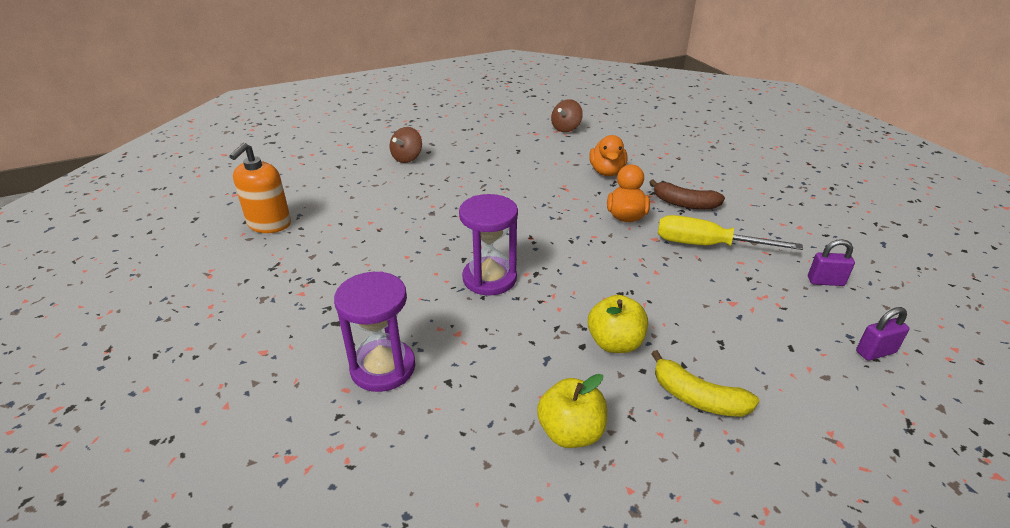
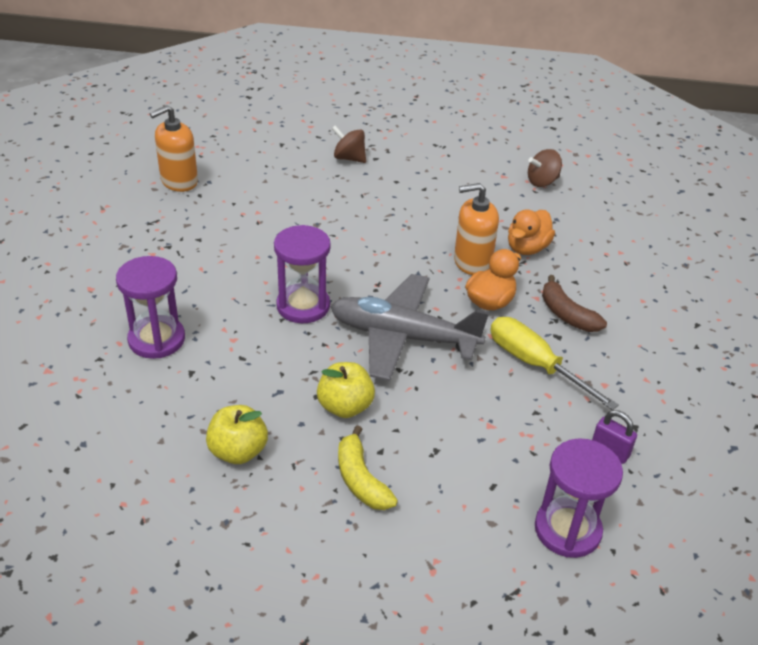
camera: 30 degrees right, 5 degrees up
(407, 158) = (349, 158): brown spinning top -> brown spinning top turned 60 degrees clockwise
(581, 195) = (472, 262): none -> orange soap dispenser
(595, 267) = (403, 337): none -> grey plane
(875, 352) = (567, 530): purple padlock -> purple hourglass

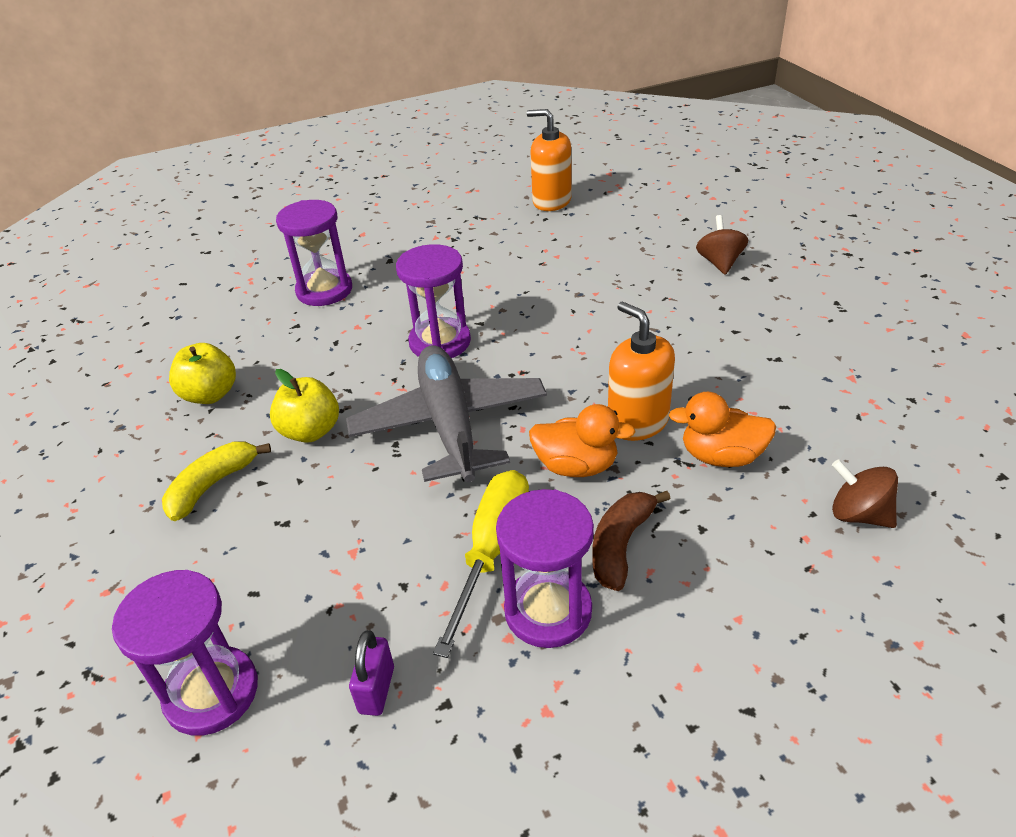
camera: 65 degrees right, 0 degrees up
(542, 182) = (889, 414): brown spinning top -> brown spinning top (858, 514)
(595, 362) = (548, 611): none -> purple hourglass

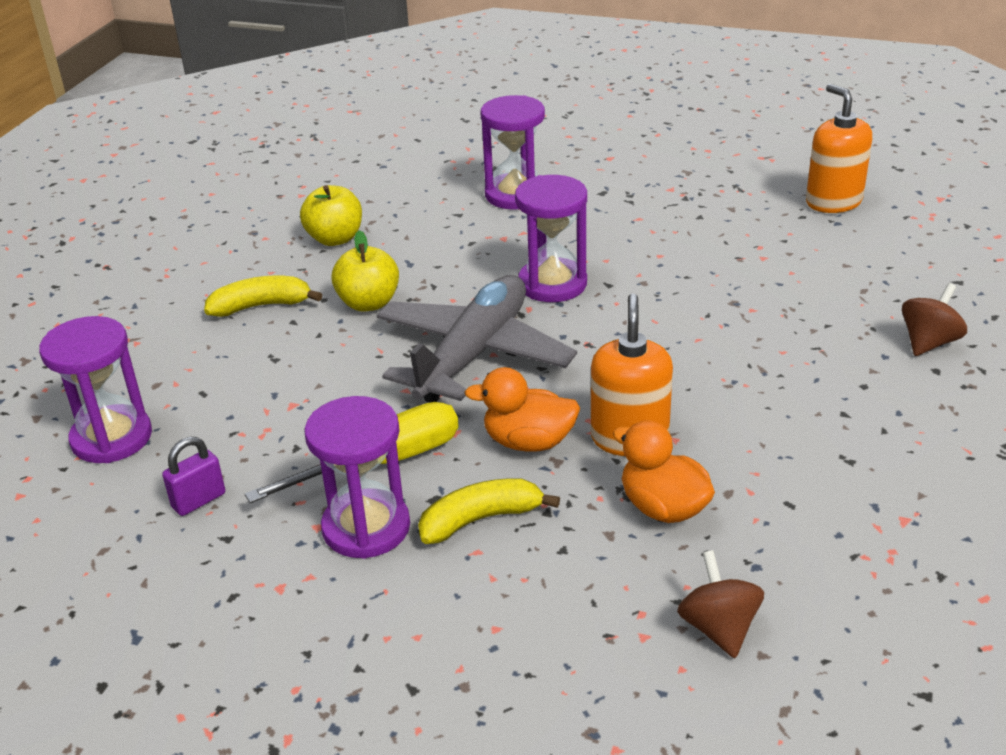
camera: 40 degrees right, 5 degrees down
(576, 466) = (528, 442): orange duck -> orange duck turned 135 degrees clockwise
(620, 545) = (480, 519): brown banana -> yellow banana

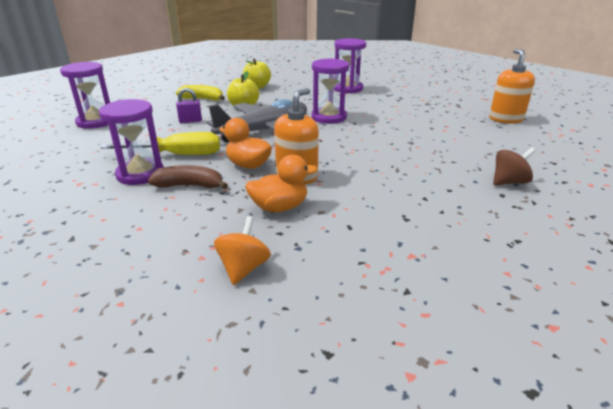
camera: 25 degrees right, 5 degrees down
(199, 500) = (94, 147): purple padlock -> purple padlock (190, 121)
(480, 519) = (190, 185): yellow banana -> brown banana
(663, 507) = (279, 207): orange duck -> orange duck turned 90 degrees clockwise
(718, 628) = (243, 268): brown spinning top -> orange spinning top

